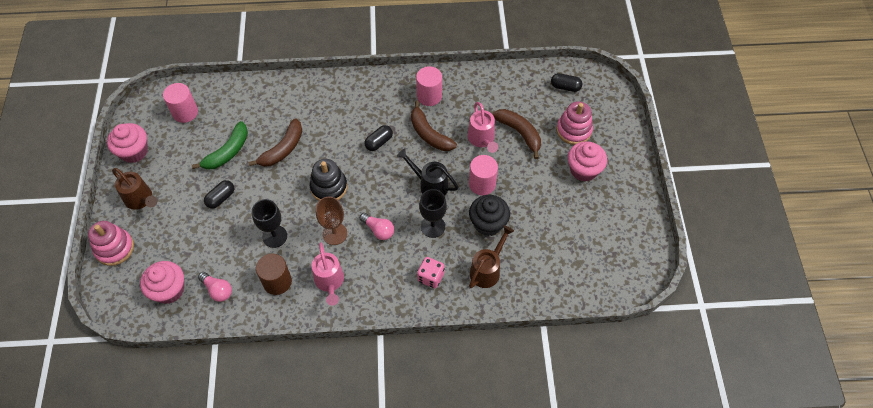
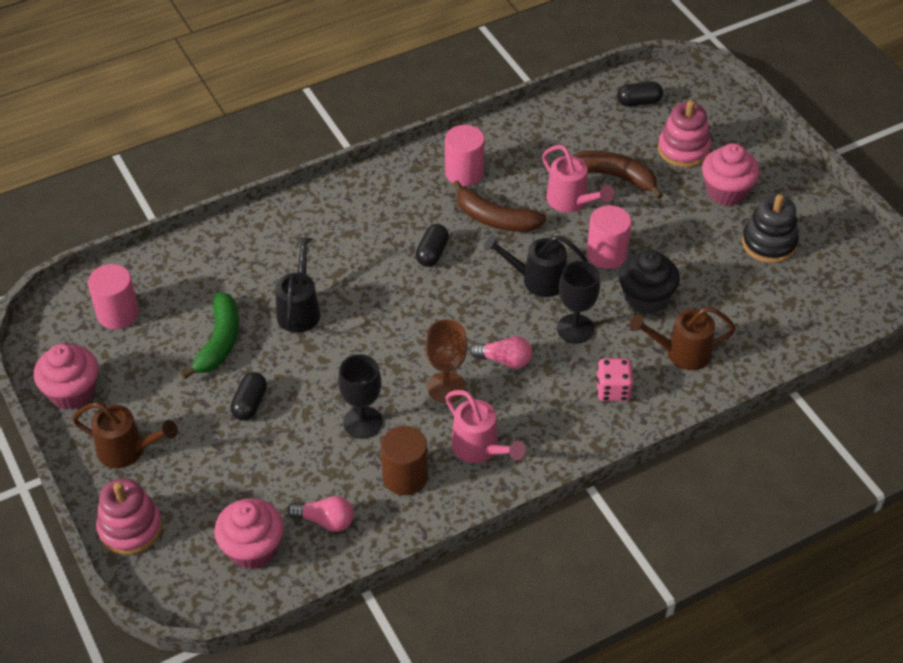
camera: 25 degrees left, 10 degrees down
(283, 149) = (299, 309): brown banana -> black watering can
(329, 187) = (399, 333): black stacking toy -> black stacking toy (769, 243)
(487, 270) = (681, 353): brown watering can -> brown watering can turned 105 degrees counterclockwise

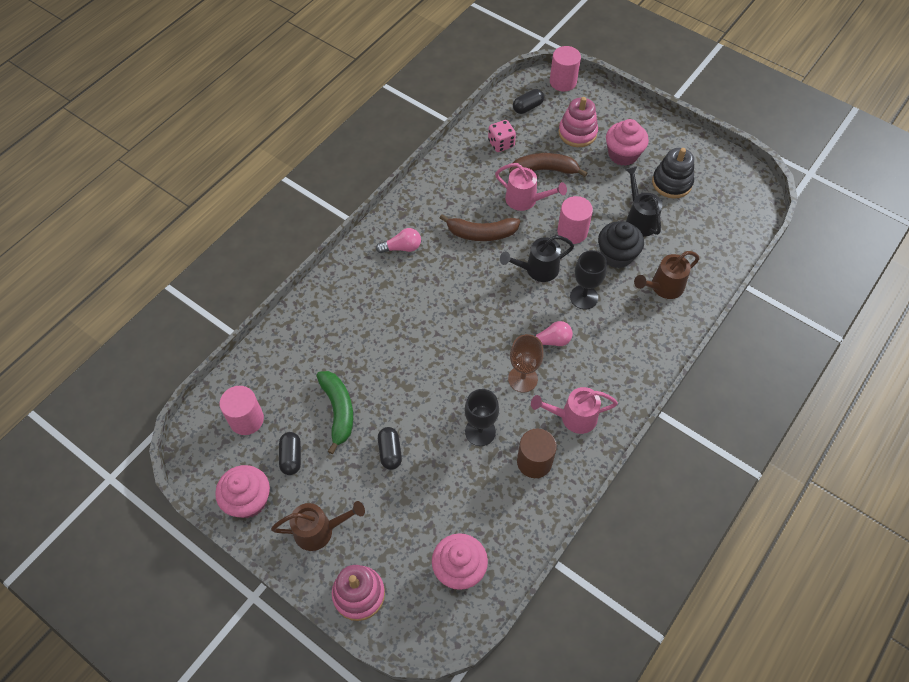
camera: 25 degrees left, 10 degrees up
(299, 309) = (383, 360): black watering can -> black watering can (639, 219)
(325, 521) = (498, 522): pink light bulb -> pink light bulb (402, 247)
(432, 253) = (452, 277): black capsule -> black capsule (291, 457)
(464, 173) = (439, 205): pink cylinder -> pink cylinder (563, 82)
(480, 449) = (573, 417): pink watering can -> pink watering can turned 150 degrees clockwise
(613, 390) = (635, 334): pink dice -> pink dice (501, 144)

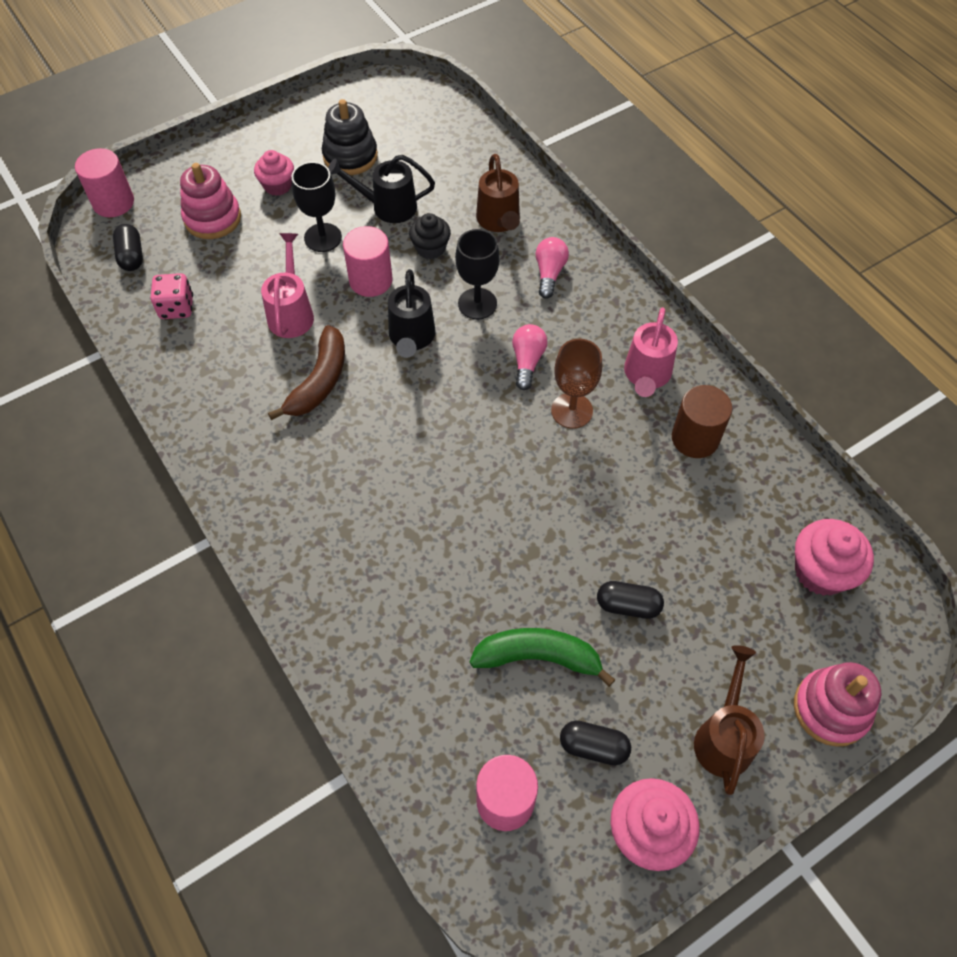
camera: 70 degrees left, 0 degrees up
(402, 247) = (292, 488): pink light bulb -> pink light bulb (549, 273)
(480, 431) = (632, 484): black goblet -> black goblet (323, 237)
(526, 200) = (291, 312): pink watering can -> pink watering can turned 45 degrees counterclockwise
(544, 170) = (253, 275): brown banana -> none
(617, 255) = (430, 248): black cupcake -> black cupcake, size x0.66
(623, 154) = (277, 185): pink cupcake -> pink cupcake, size x0.66

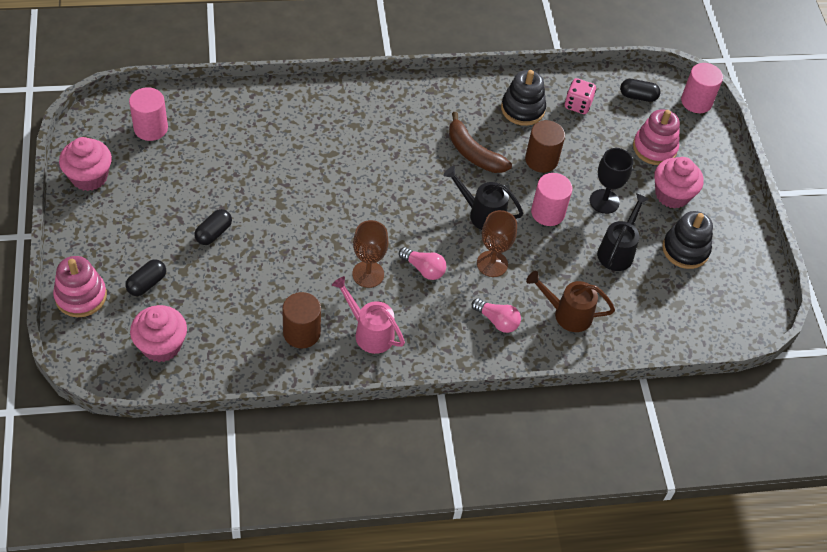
camera: 110 degrees right, 5 degrees down
(213, 359) = (522, 109): none -> black stacking toy
(277, 185) = (672, 195): pink cupcake -> pink cupcake, size x1.51
(291, 312) = (541, 160): pink watering can -> brown cylinder
(430, 248) = (561, 259): black cupcake -> none
(477, 304) = (492, 264): black goblet -> brown goblet
(538, 657) = (214, 177): green banana -> none
(593, 747) = (148, 176): black capsule -> black capsule (147, 283)
(724, 737) = (107, 236): brown watering can -> none

